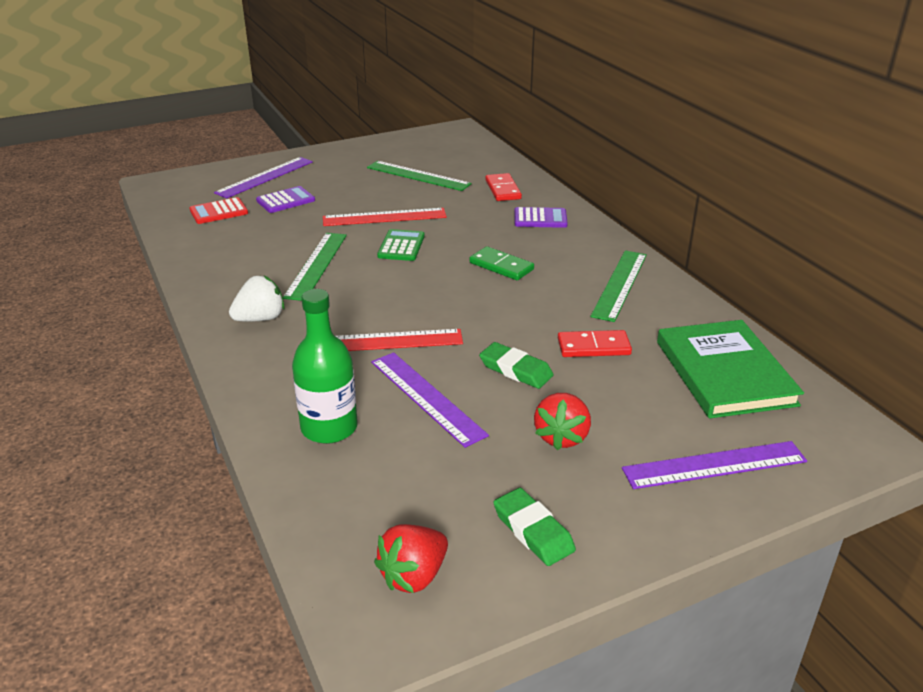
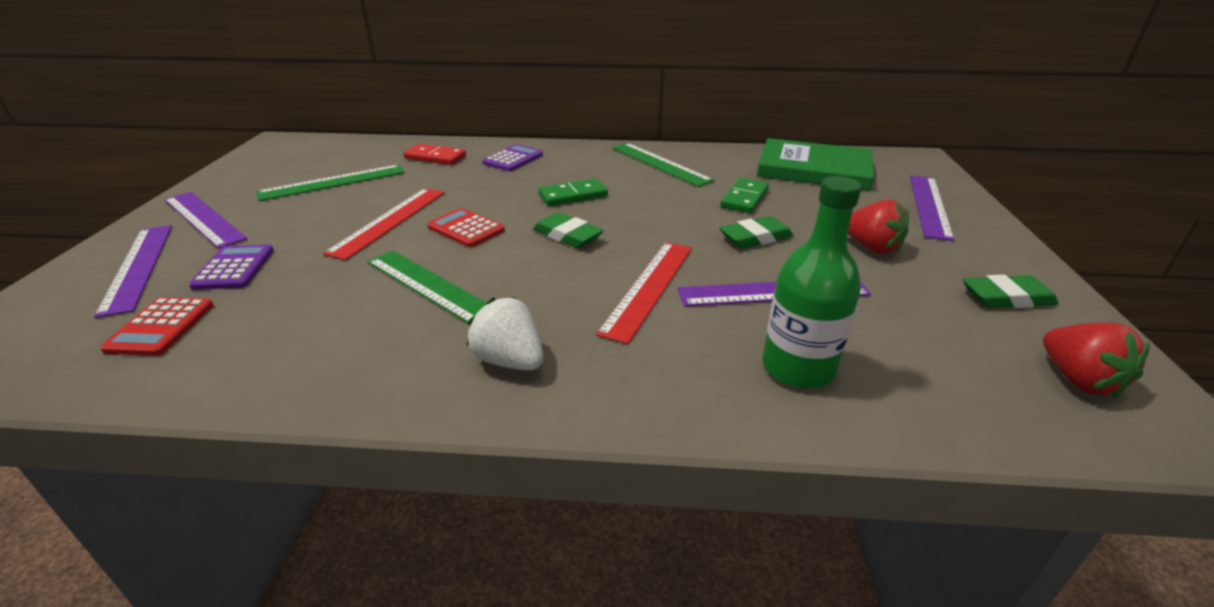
camera: 60 degrees left, 0 degrees up
(260, 318) = (509, 360): white strawberry -> white strawberry turned 45 degrees counterclockwise
(330, 165) = (203, 218): none -> purple ruler
(401, 246) = (466, 229): green calculator -> red calculator
(431, 286) = (567, 235): none -> green eraser
(593, 347) = (744, 198): red domino -> green domino

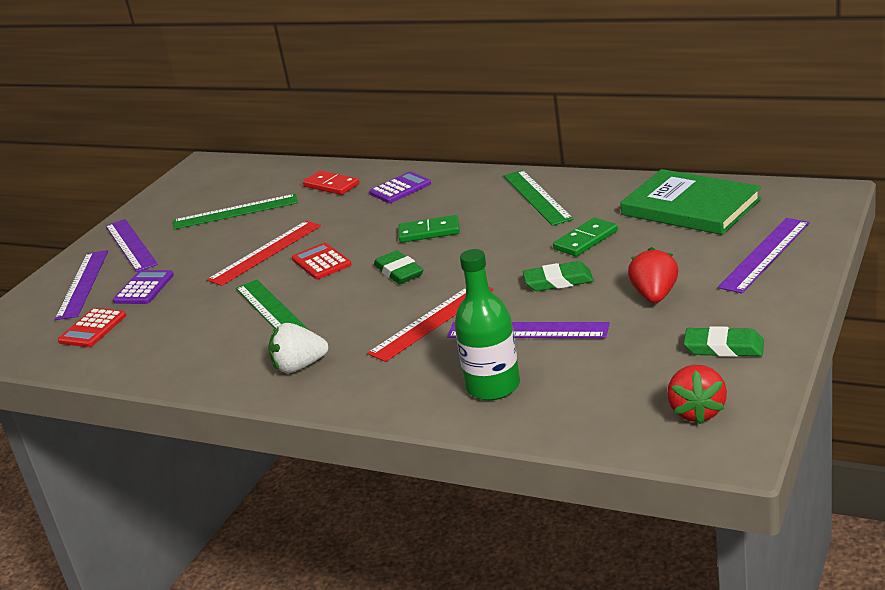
camera: 25 degrees right, 5 degrees down
(509, 360) = (299, 366): white strawberry -> white strawberry turned 75 degrees counterclockwise
(871, 247) = (655, 296): red strawberry -> red strawberry turned 150 degrees counterclockwise

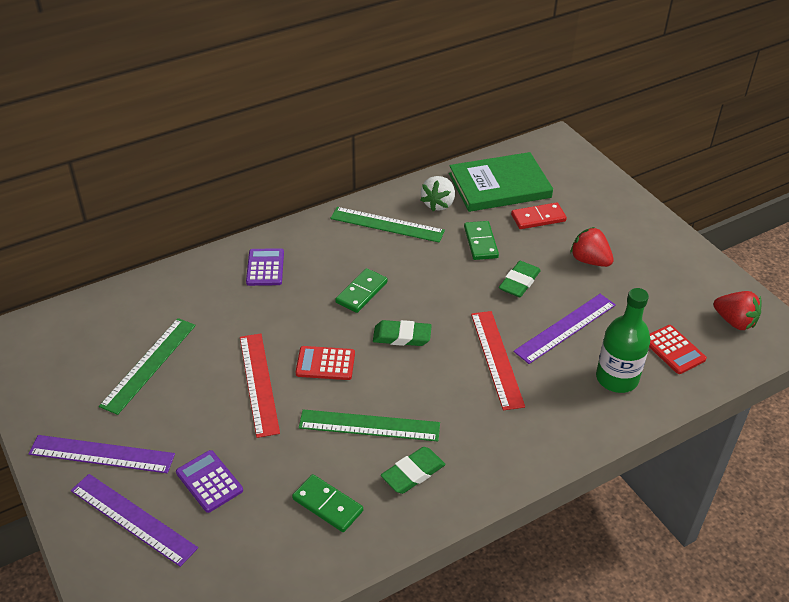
camera: 60 degrees left, 15 degrees up
(92, 329) = (238, 546): red calculator -> red calculator (673, 350)
(167, 338) = (327, 505): none -> green domino
(299, 366) = (476, 451): white strawberry -> white strawberry (438, 204)
(331, 185) = (195, 294): red domino -> red domino (538, 218)
(724, 347) = (679, 274): green eraser -> green eraser (413, 473)
(765, 254) = (596, 200): purple ruler -> none

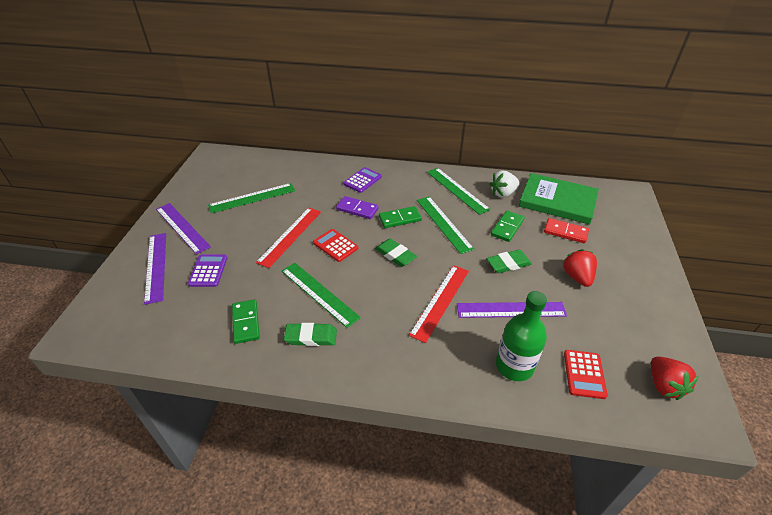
camera: 40 degrees right, 0 degrees up
(300, 307) = (357, 209): none -> purple domino
(413, 272) = (443, 223): none -> green ruler

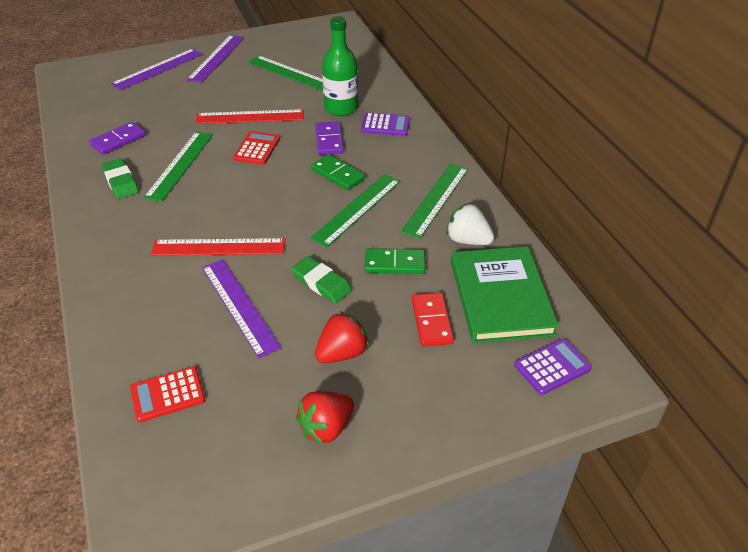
camera: 60 degrees right, 0 degrees up
(208, 271) = (170, 95): purple calculator -> purple calculator (552, 367)
(246, 322) = (118, 140): green domino -> purple domino
(395, 255) = (272, 192): green eraser -> none
(514, 366) = (151, 331): green bottle -> green bottle (341, 108)
(664, 385) = (185, 478): red strawberry -> red strawberry (326, 428)

